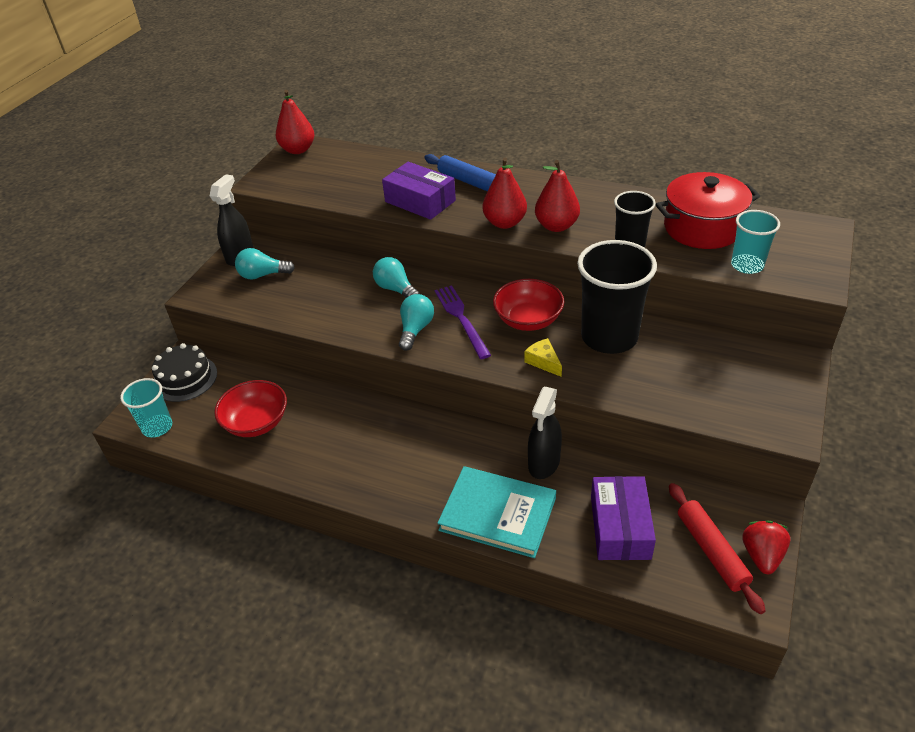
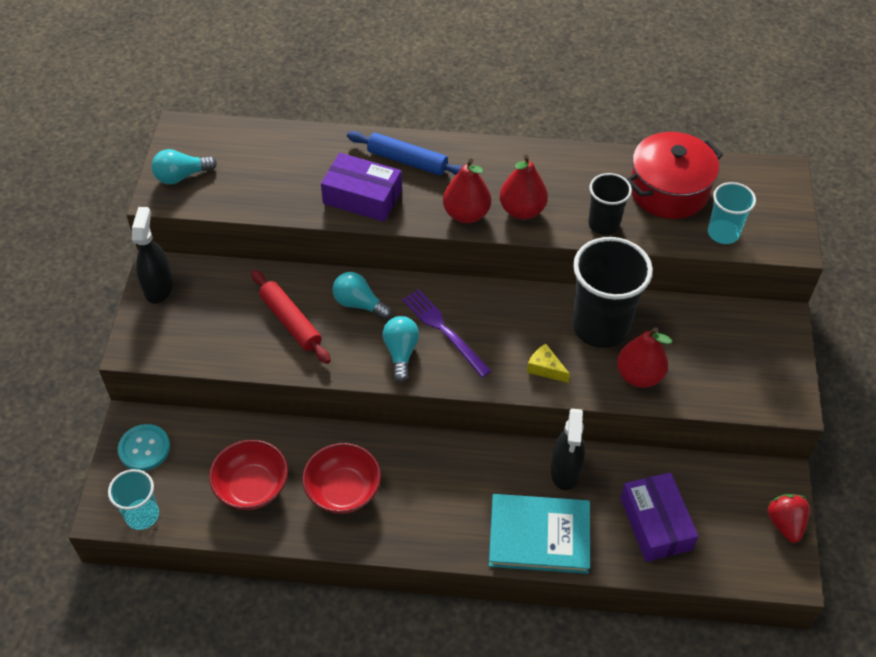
camera: 20 degrees left, 10 degrees up
(185, 378) = (144, 448): black cake -> turquoise button
(263, 275) = (198, 310): turquoise light bulb -> turquoise light bulb (181, 176)
(298, 150) = (185, 138): red pear -> red pear (639, 375)
(528, 320) = (513, 319): red bowl -> red bowl (343, 490)
(711, 551) = (741, 529): red rolling pin -> red rolling pin (290, 321)

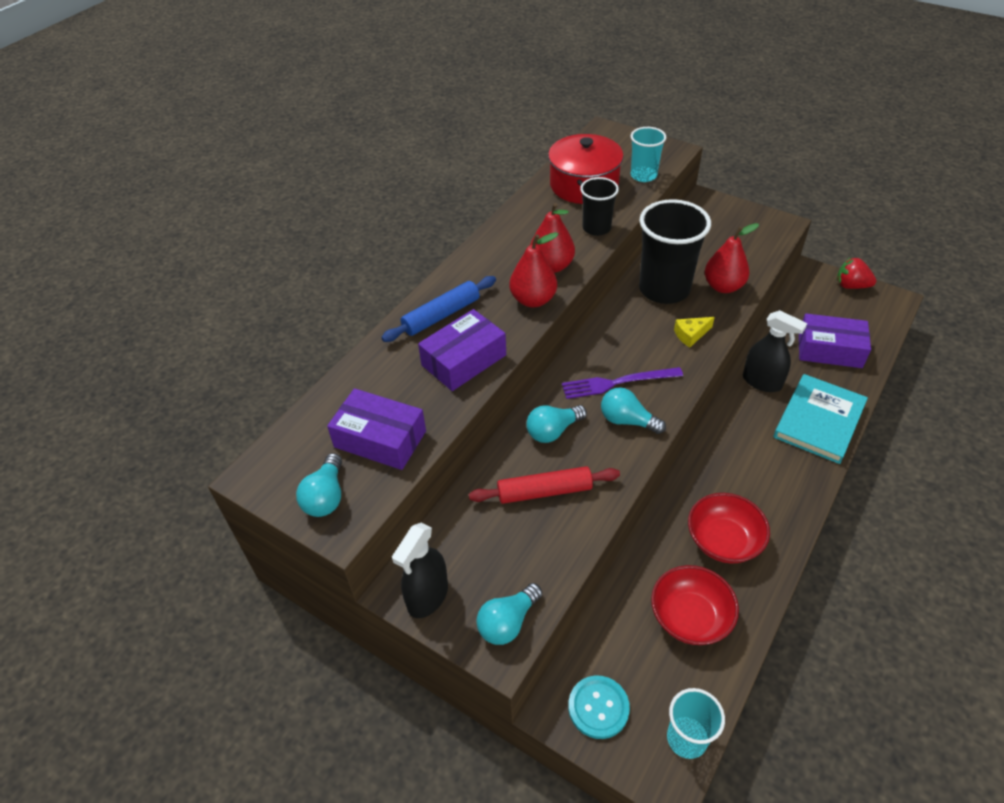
camera: 60 degrees left, 5 degrees down
(158, 287) = (427, 596): black spray bottle -> black spray bottle turned 90 degrees counterclockwise
(158, 344) = (508, 622): none -> turquoise light bulb
(250, 182) = (380, 439): none -> purple box

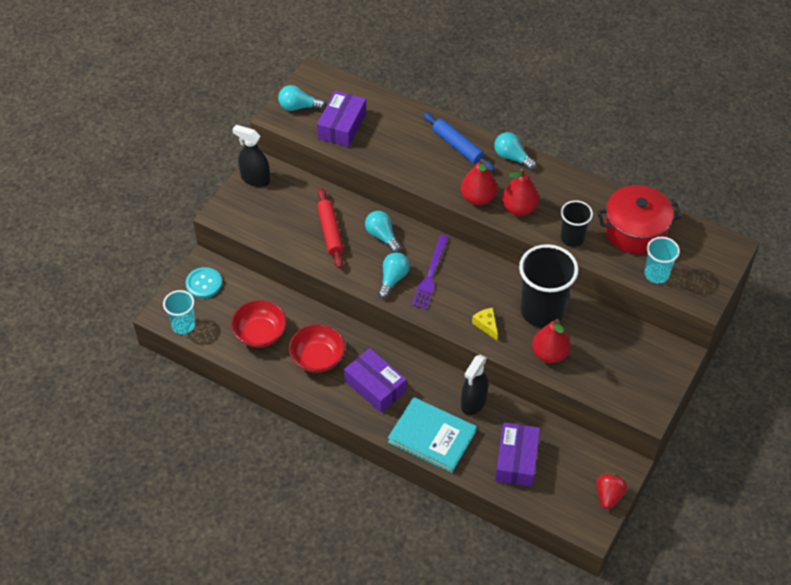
camera: 85 degrees right, 5 degrees up
(464, 360) = (412, 162): purple box -> purple box (375, 386)
(508, 622) = (237, 216): turquoise light bulb -> turquoise light bulb (512, 157)
(617, 383) = (430, 274): purple fork -> purple fork turned 150 degrees counterclockwise

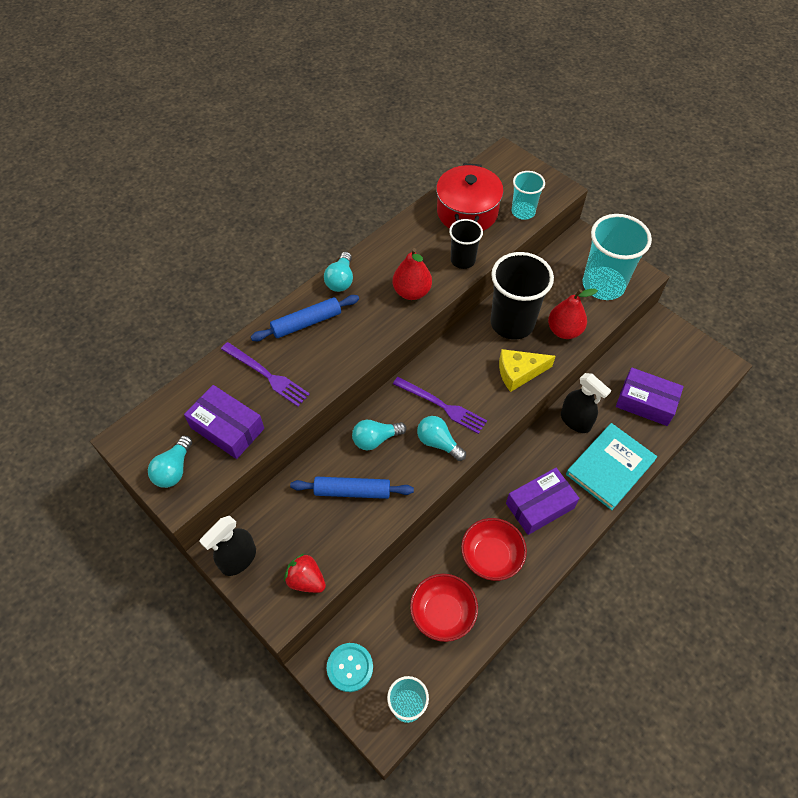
camera: 75 degrees left, 5 degrees up
(330, 232) = (352, 491): red rolling pin -> blue rolling pin
(397, 135) = (267, 375): none -> purple fork
(478, 198) = (386, 323): red pear -> none
(486, 325) = (519, 373): yellow cheese -> yellow cheese, size x1.59
(512, 157) = (340, 280): turquoise light bulb -> turquoise light bulb turned 45 degrees counterclockwise
(609, 495) = (690, 343): red strawberry -> red strawberry (306, 580)
(622, 380) = (603, 285): none -> turquoise cup

